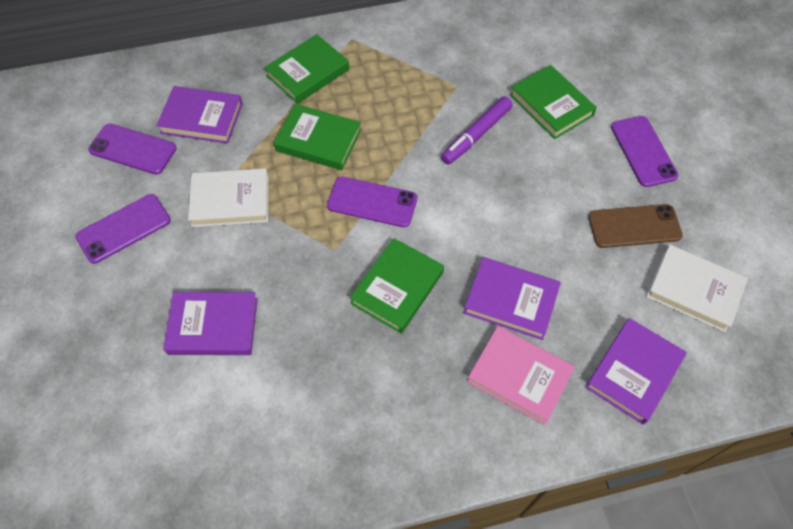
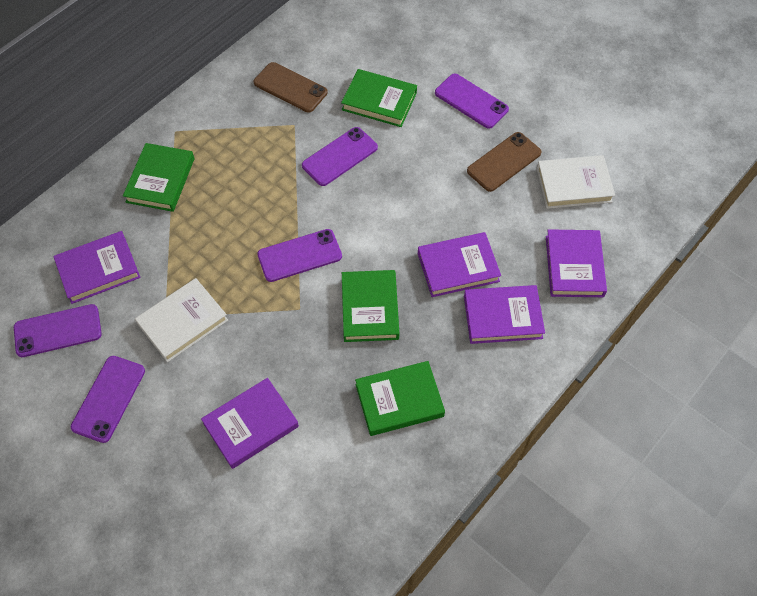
camera: 35 degrees left, 0 degrees up
(318, 140) = (216, 232): green book -> green book (399, 400)
(476, 135) = (340, 156): purple marker -> purple phone
(478, 52) = (290, 87): none -> brown phone
(519, 376) = (502, 317): pink book -> purple book

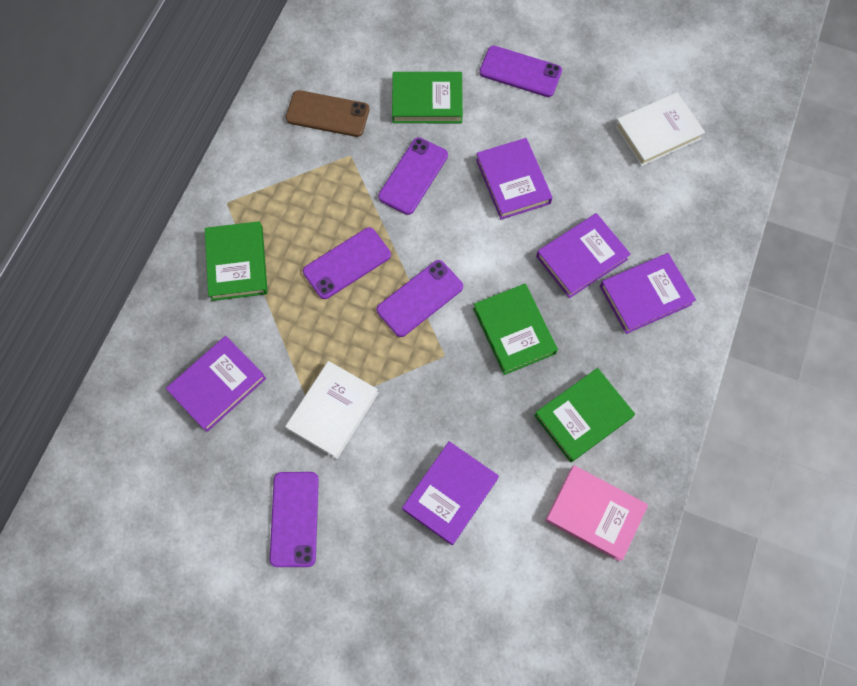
camera: 20 degrees left, 10 degrees up
(58, 331) = (206, 466): purple phone -> purple phone (347, 263)
(373, 487) = (595, 513): none -> pink book
(504, 162) = (580, 129): brown phone -> none
(574, 266) = (691, 219): purple book -> purple book (513, 181)

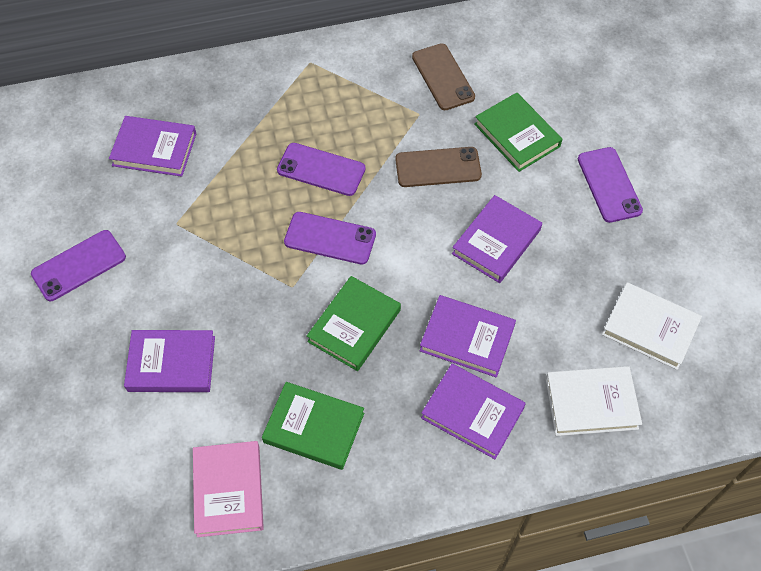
camera: 55 degrees right, 10 degrees down
(237, 263) = (264, 100): green book -> none
(333, 411) = (186, 237): white book -> white book (591, 403)
(413, 176) = (438, 167): purple phone -> brown phone

